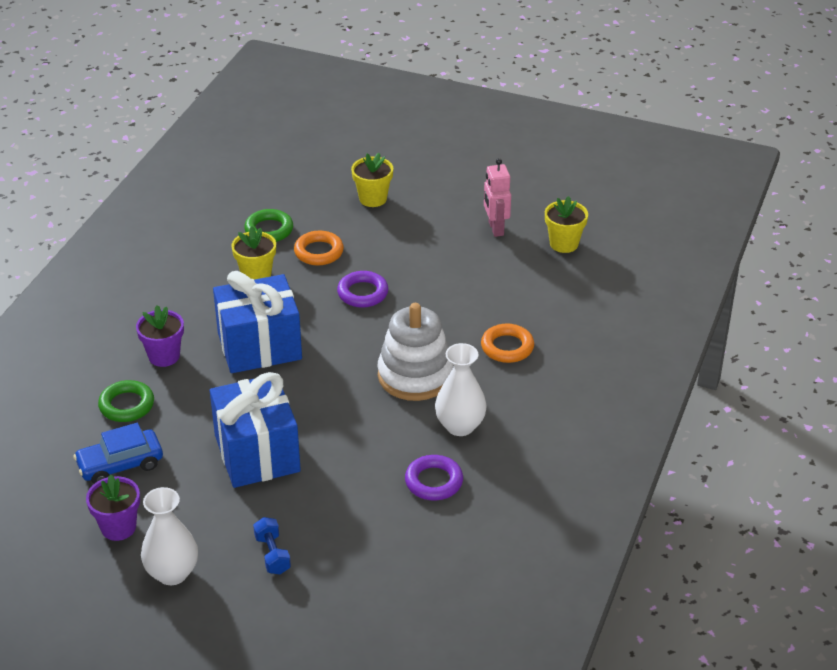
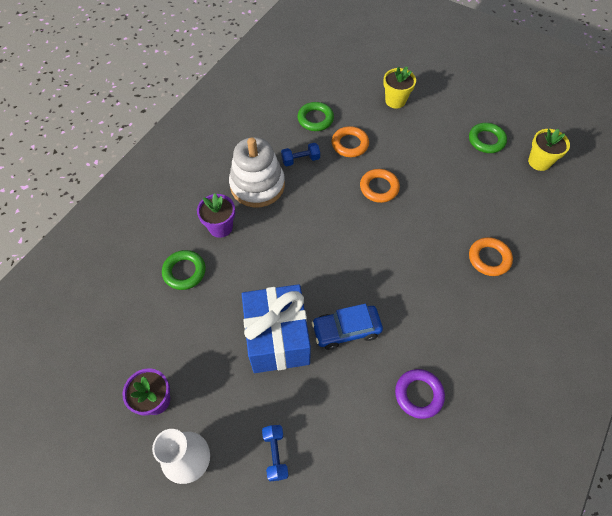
camera: 10 degrees right, 20 degrees up
(120, 465) = (169, 332): blue car -> blue car (346, 330)
(256, 275) = (300, 160): yellow flower pot -> blue dumbbell
(259, 346) = (294, 228): blue gift -> none
(362, 293) = (379, 188): purple ring -> orange ring
(415, 375) = (412, 276): white stacking toy -> white stacking toy (257, 185)
(460, 426) = (445, 336): white vase -> none
(495, 229) = (486, 140): pink robot -> green ring

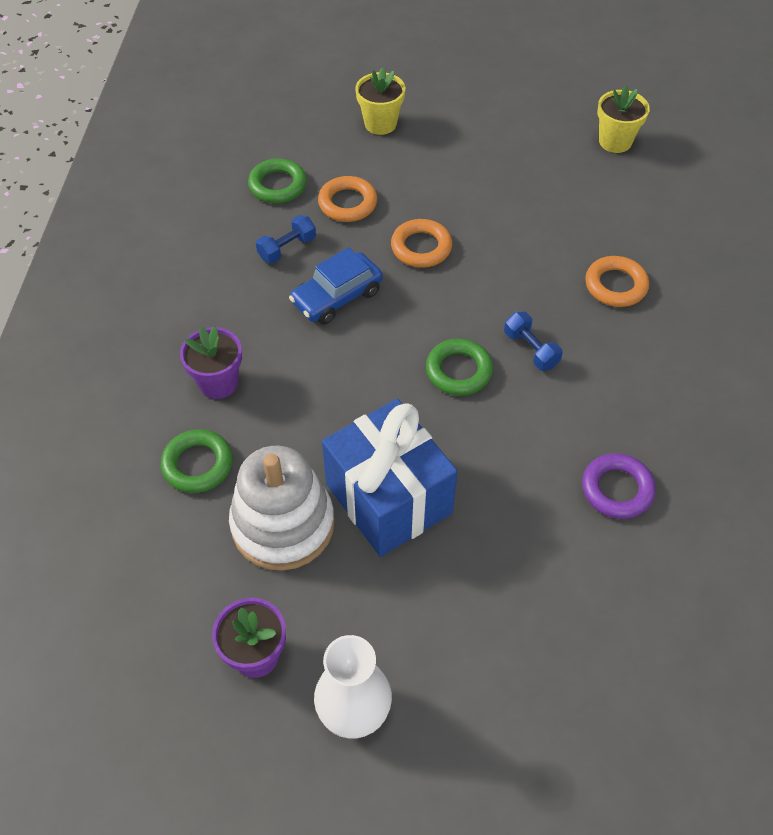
camera: 25 degrees left, 5 degrees down
(257, 185) = (242, 305): white stacking toy -> white stacking toy (283, 524)
(275, 454) = (469, 647): blue dumbbell -> blue dumbbell (531, 349)
(346, 330) = (478, 448): blue car -> blue car (337, 297)
(486, 140) = (533, 136): green ring -> green ring (459, 371)

